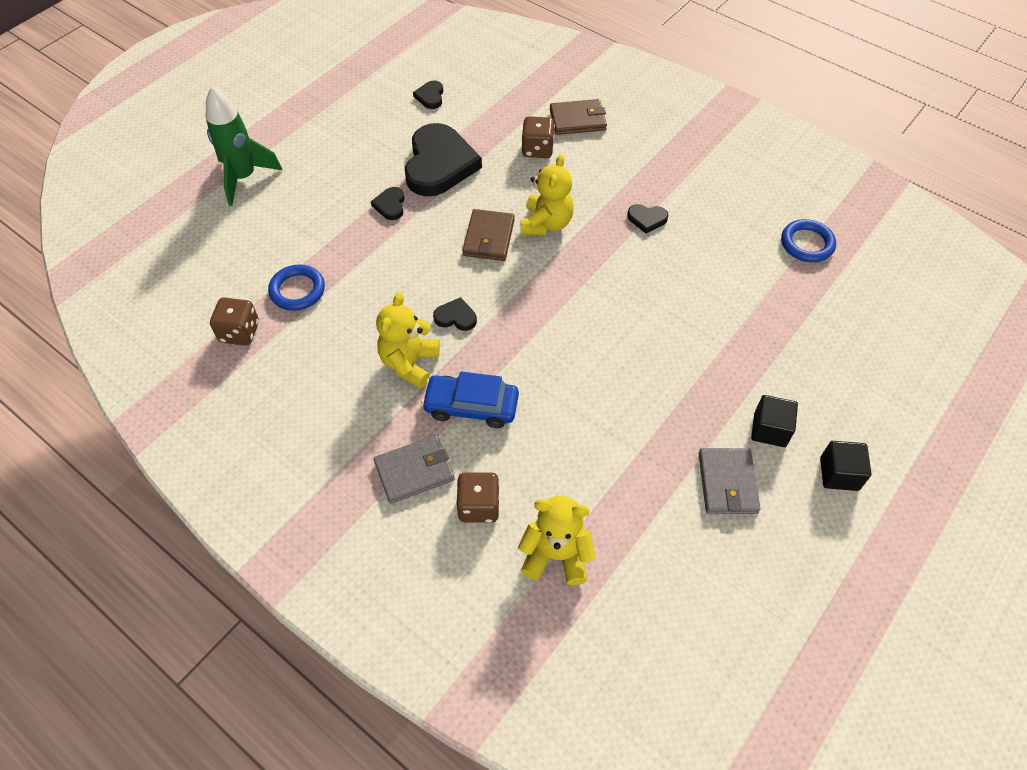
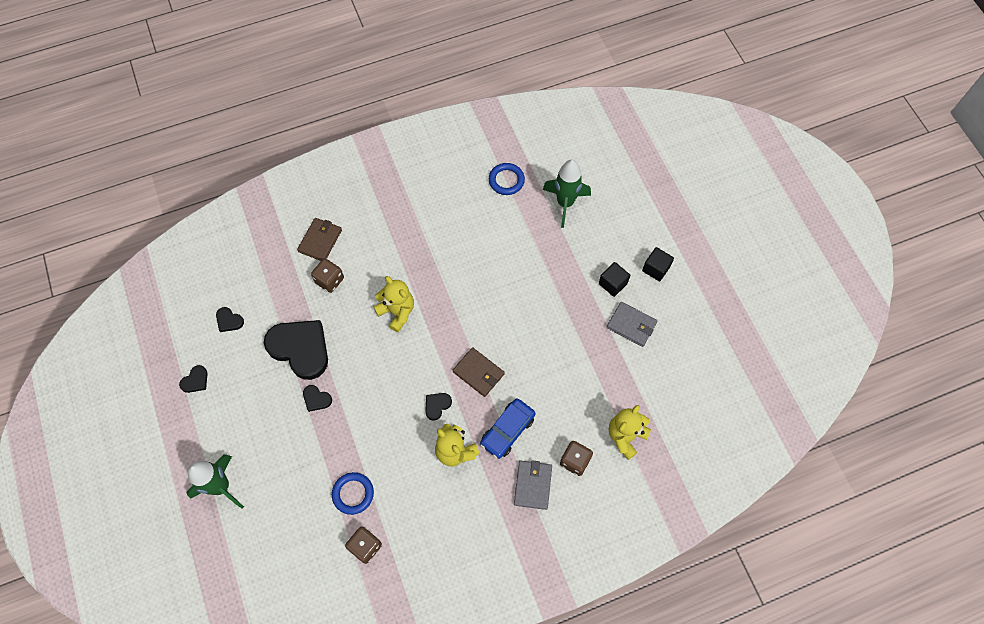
camera: 60 degrees left, 10 degrees up
(488, 238) = (386, 352): brown wallet -> brown wallet (478, 373)
(647, 219) = (432, 252): black heart -> black heart (195, 381)
(835, 319) = (565, 203): none -> green rocket

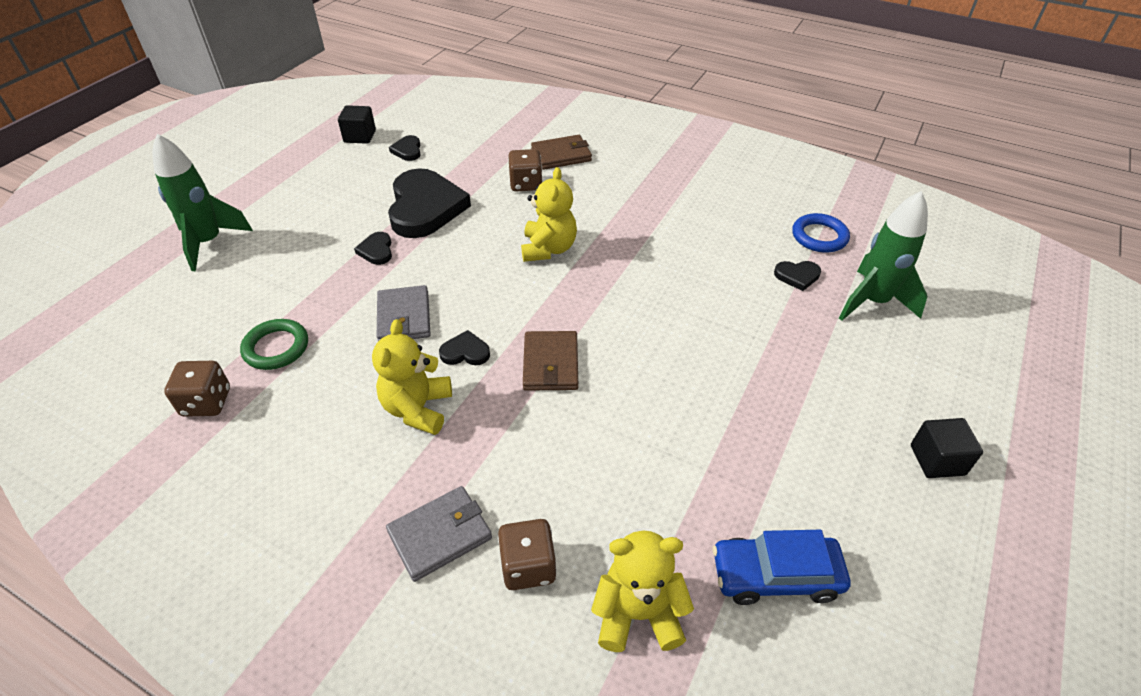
camera: 50 degrees right, 20 degrees down
(195, 381) = (321, 165): black heart -> black heart (797, 276)
(353, 494) = (276, 348): blue ring -> green ring
(507, 431) = (499, 447): blue car -> blue car (775, 575)
(612, 283) = (845, 423): black cube -> black cube (360, 136)
(631, 325) = (818, 490): grey wallet -> grey wallet (404, 317)

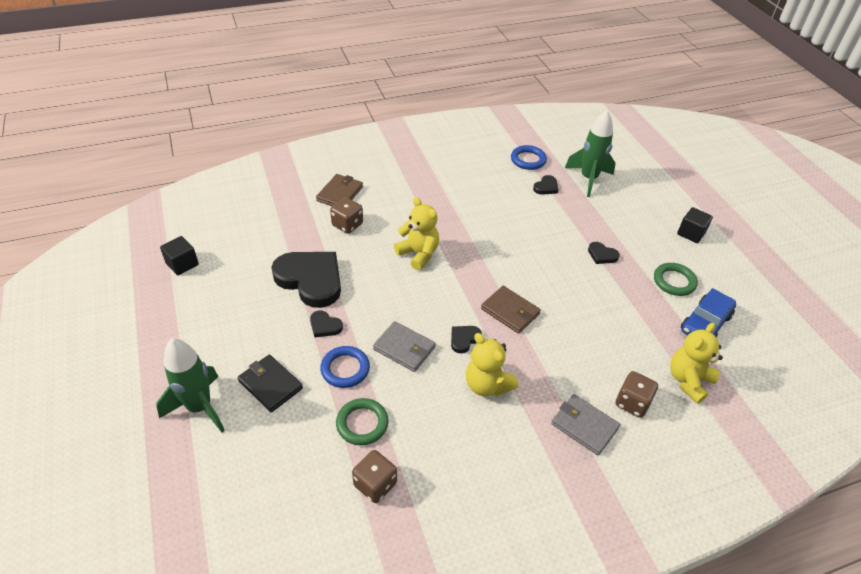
camera: 50 degrees left, 0 degrees up
(271, 264) = (270, 385): none -> black wallet
(335, 295) = (345, 369): none -> blue ring
(407, 150) = (235, 252): black heart -> black heart (602, 255)
(440, 535) = (584, 426): grey wallet -> grey wallet turned 60 degrees counterclockwise
(810, 492) = (674, 281): none -> green ring

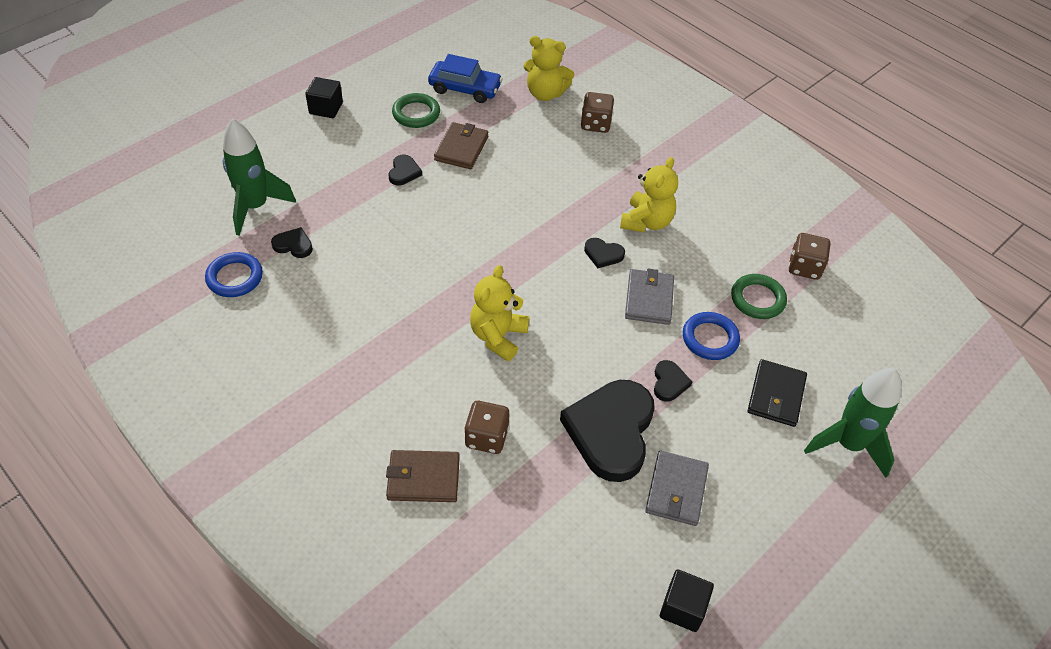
camera: 115 degrees left, 5 degrees up
(510, 311) = (540, 228): brown wallet -> brown wallet (461, 148)
(584, 426) = (642, 149): grey wallet -> grey wallet (676, 490)

